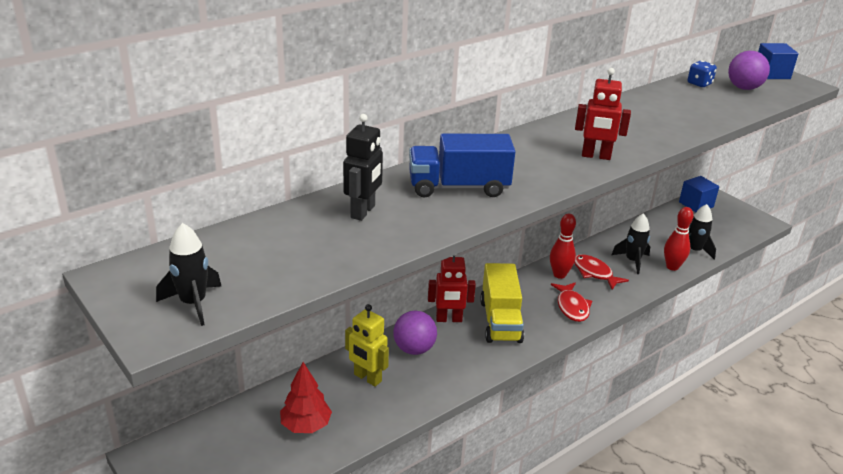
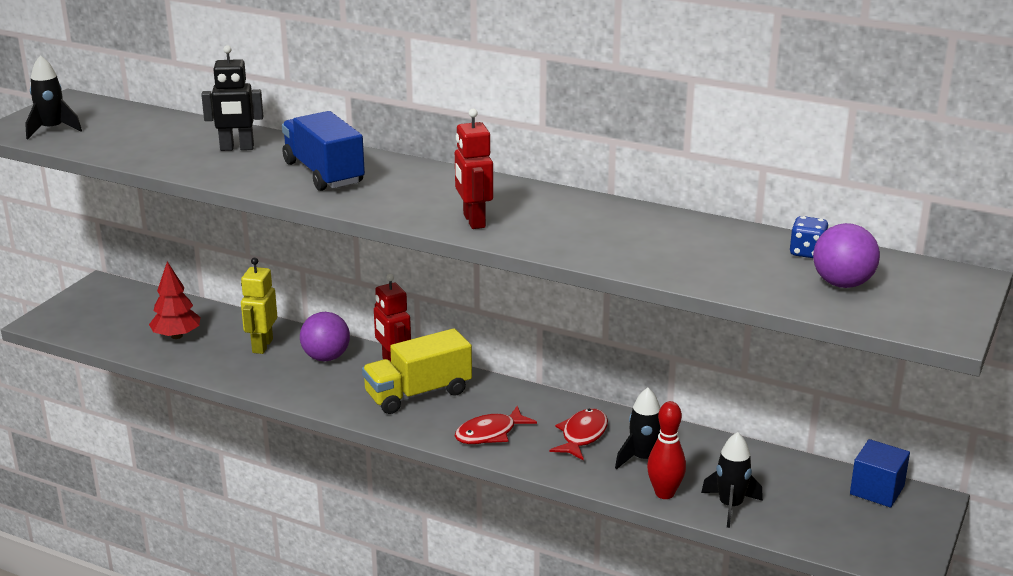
camera: 65 degrees right, 5 degrees down
(559, 275) = (551, 412): red bowling pin -> none
(771, 74) = (945, 300): blue cube -> none

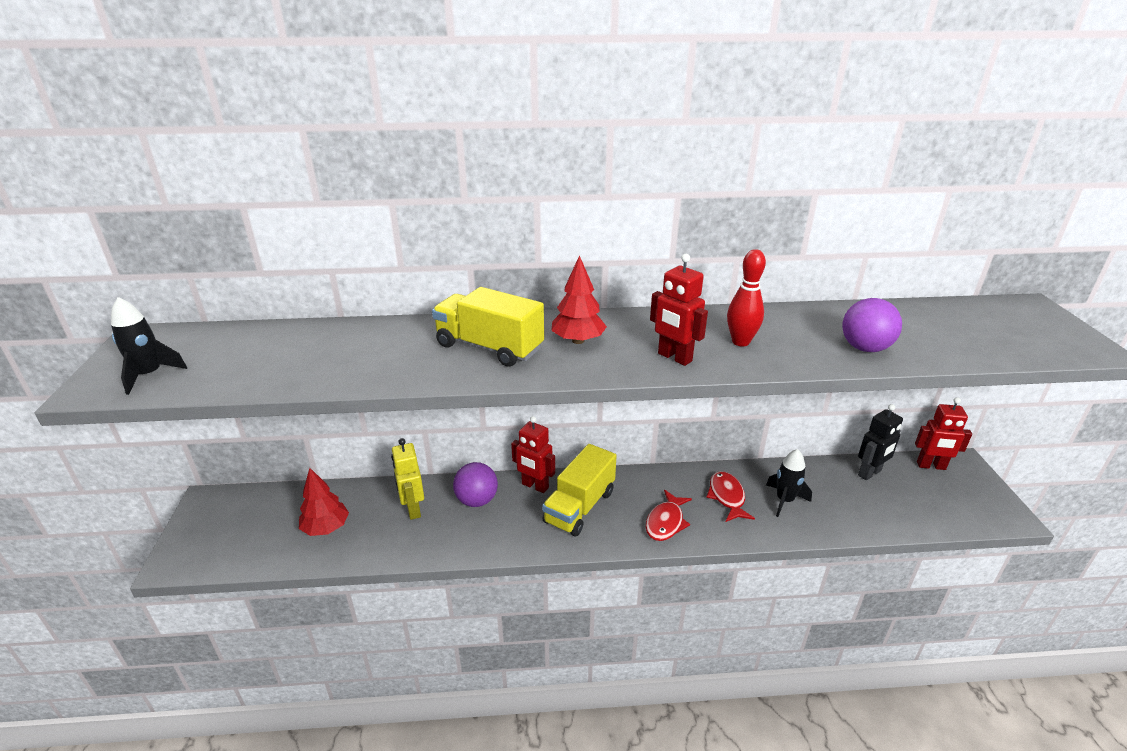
camera: 30 degrees left, 5 degrees up
(237, 148) = (377, 344): black robot -> black robot (870, 473)
(324, 173) = (489, 347): blue truck -> yellow truck
(407, 187) = (578, 341): none -> red tree
(664, 493) = (828, 524): red bowling pin -> red bowling pin (740, 342)
(730, 506) = (875, 516): black rocket -> none
(807, 252) = (922, 314): blue dice -> none
(842, 284) = (983, 332): purple ball -> purple ball (865, 348)
(877, 490) = (931, 466): blue cube -> red robot

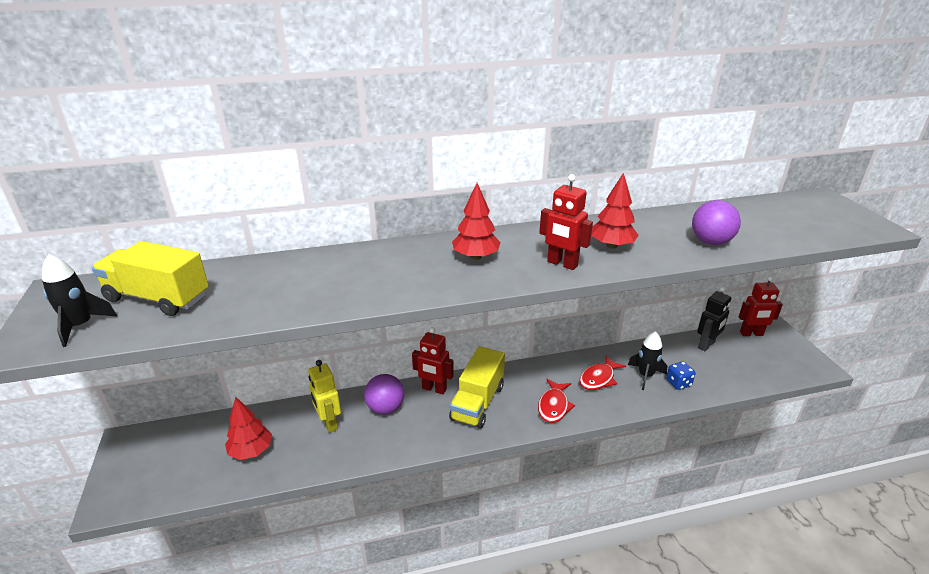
camera: 10 degrees left, 0 degrees up
(489, 347) = (400, 270): yellow truck -> yellow truck (158, 298)
(727, 497) = (598, 378): red fish -> red fish turned 120 degrees counterclockwise
(740, 342) = (611, 245): red bowling pin -> red tree
(823, 514) = (678, 383): none -> blue dice

